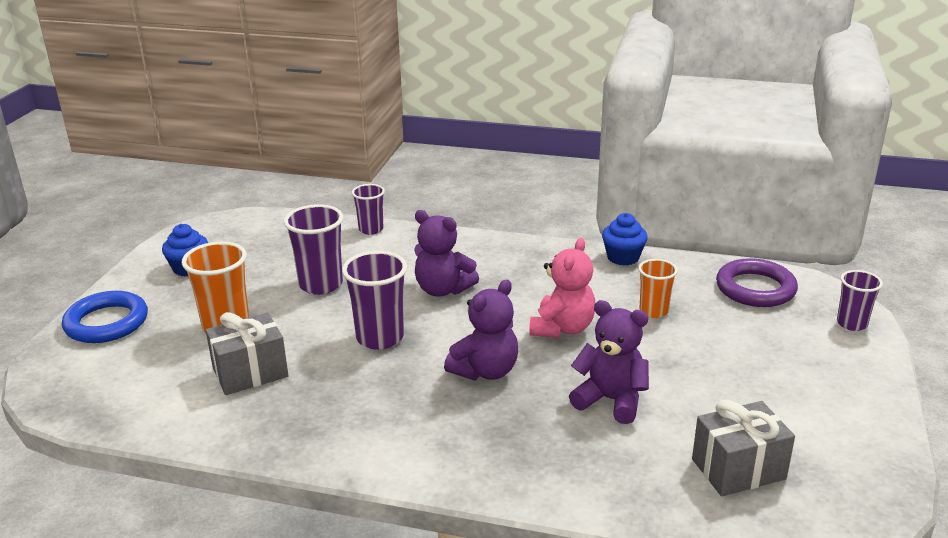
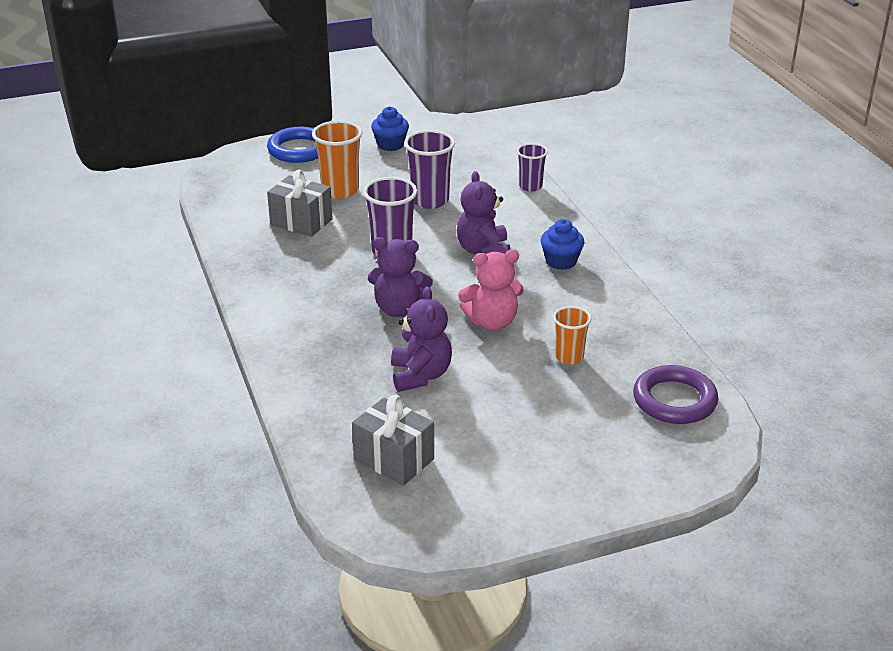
camera: 55 degrees right, 5 degrees up
(623, 257) = (639, 314): blue cupcake -> blue cupcake (561, 261)
(852, 324) = (678, 471): purple cup -> none

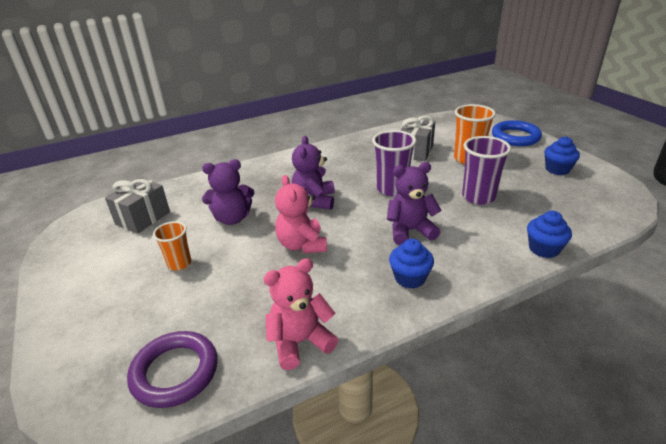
camera: 85 degrees right, 0 degrees up
(530, 186) = (544, 249): purple cup -> blue cupcake
(569, 357) = (252, 292): orange cup -> orange cup (179, 263)
(640, 328) = (300, 342): none -> pink teddy bear

